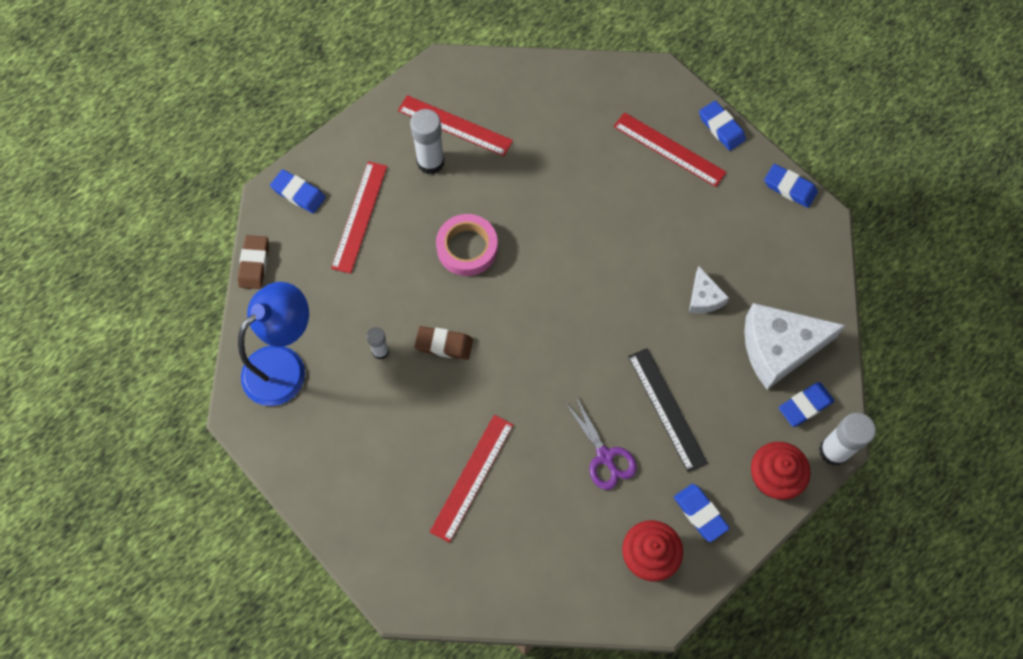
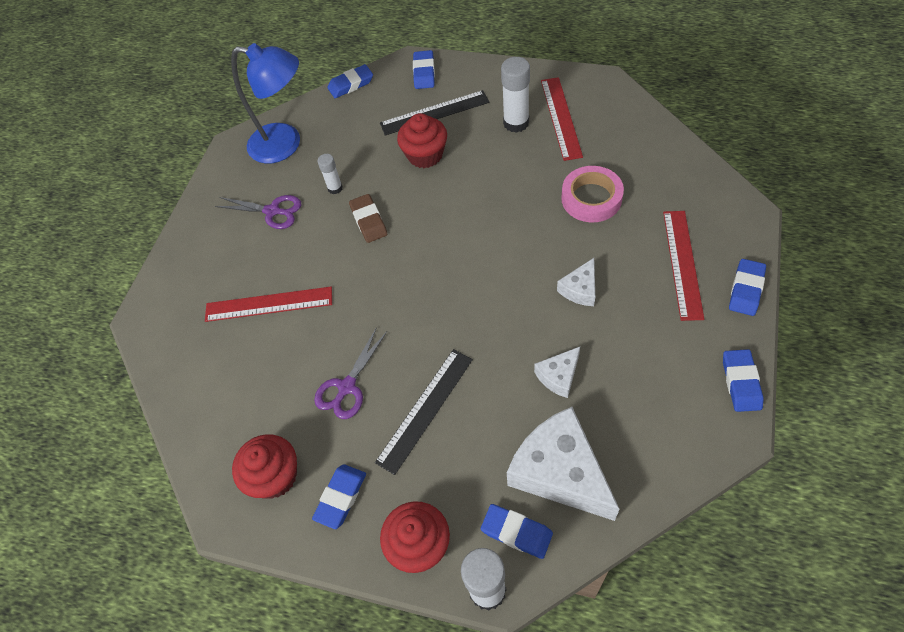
camera: 65 degrees right, 10 degrees down
(254, 264) = (351, 84): brown eraser -> blue eraser
(359, 216) = (434, 113): red ruler -> black ruler
(363, 420) = (272, 211): none -> purple scissors
(405, 255) = (425, 155): none -> red cupcake
(467, 248) = (462, 186): pink tape -> pink tape (591, 198)
(639, 232) = (580, 289): none -> white cheese

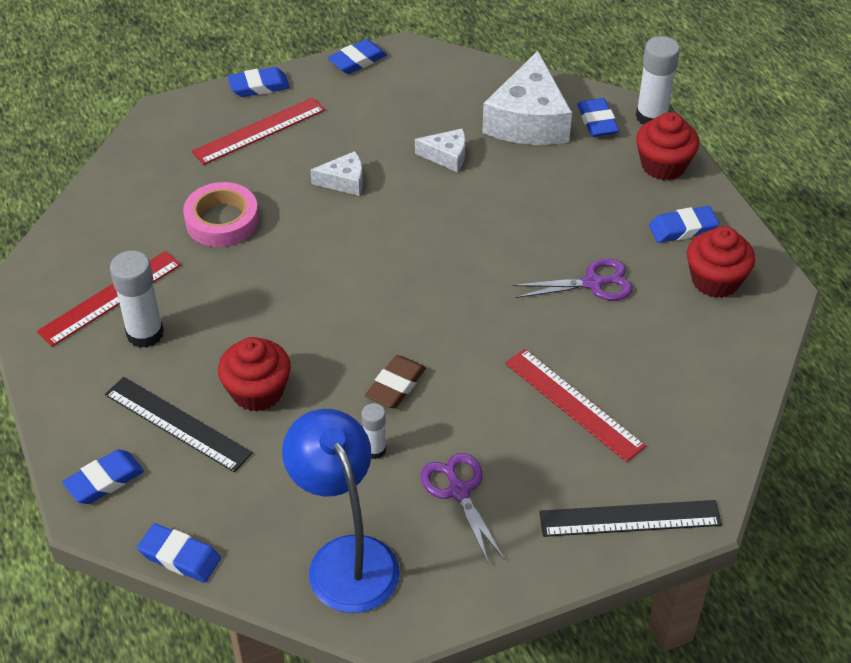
camera: 135 degrees left, 10 degrees down
(425, 409) = (558, 220): black ruler -> black ruler (630, 518)

